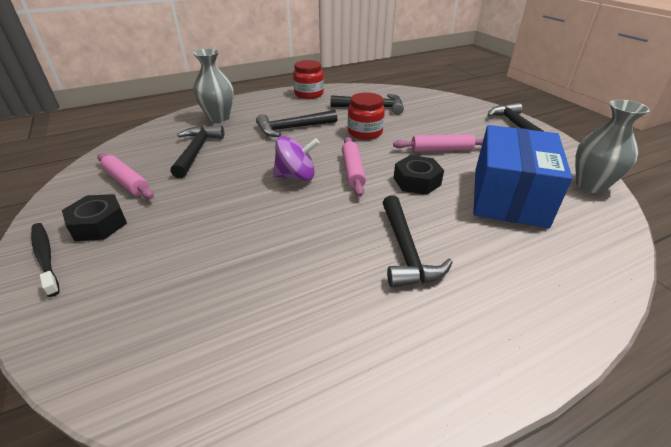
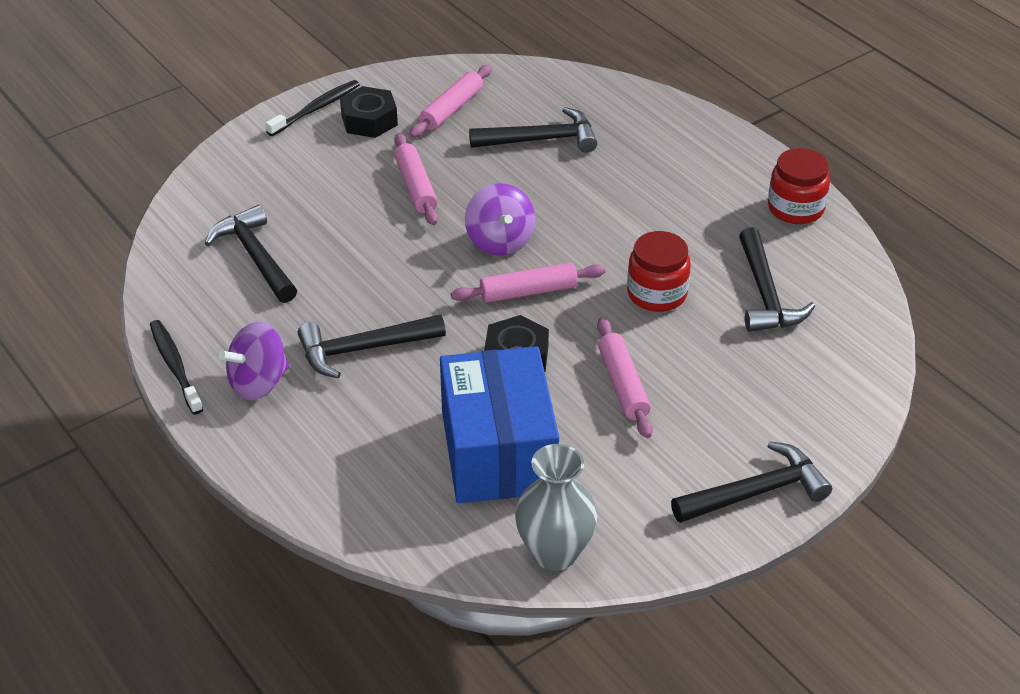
camera: 80 degrees right, 5 degrees up
(211, 207) = (416, 187): none -> pink rolling pin
(219, 117) = (653, 131): grey vase -> none
(292, 128) = (643, 213): black hammer -> black hammer (255, 257)
(428, 409) = (175, 367): none -> black toothbrush
(451, 326) = (259, 383): none -> purple spinning top
(508, 197) = (498, 451): blue box -> blue box turned 75 degrees clockwise

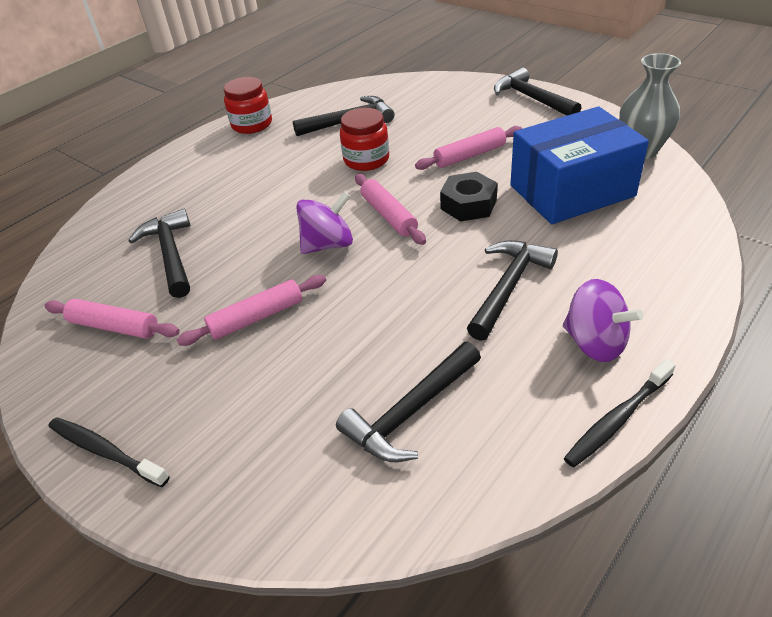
camera: 100 degrees left, 0 degrees up
(363, 349) = (508, 287): black hammer -> black hammer turned 120 degrees counterclockwise
(369, 120) = (133, 390): black nut -> none

